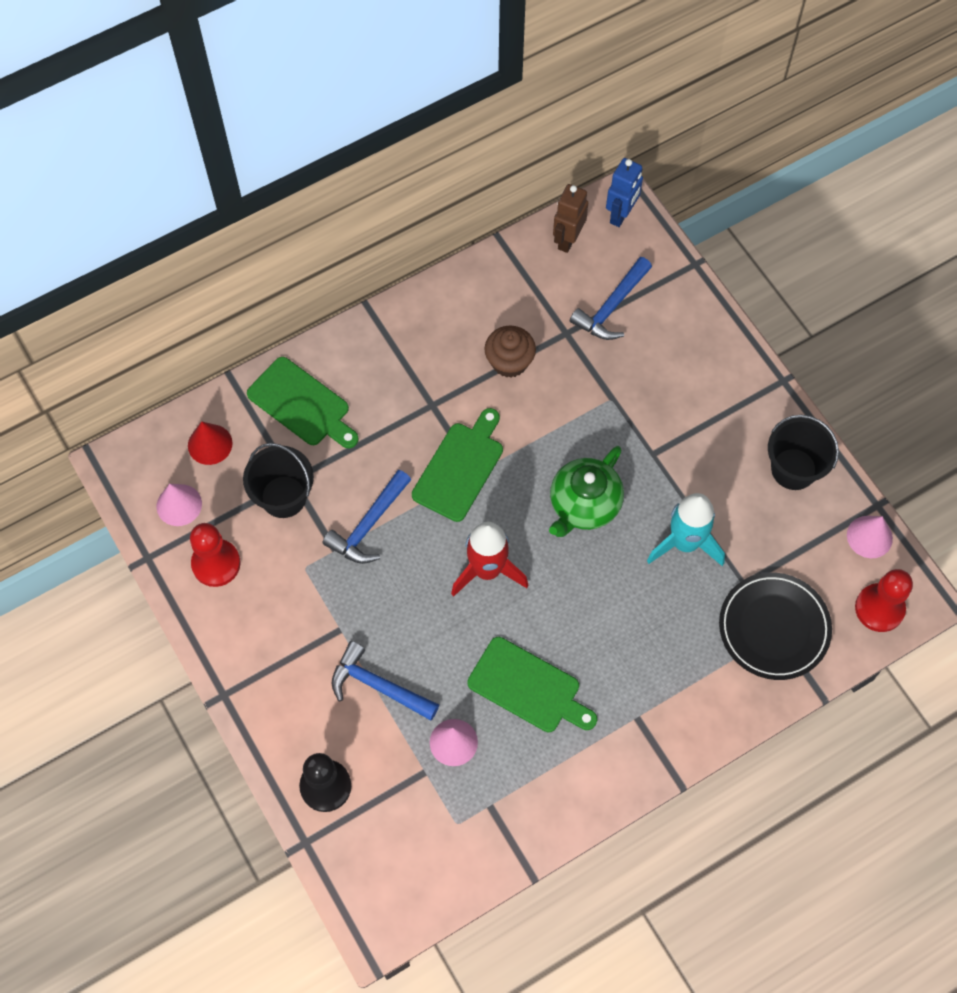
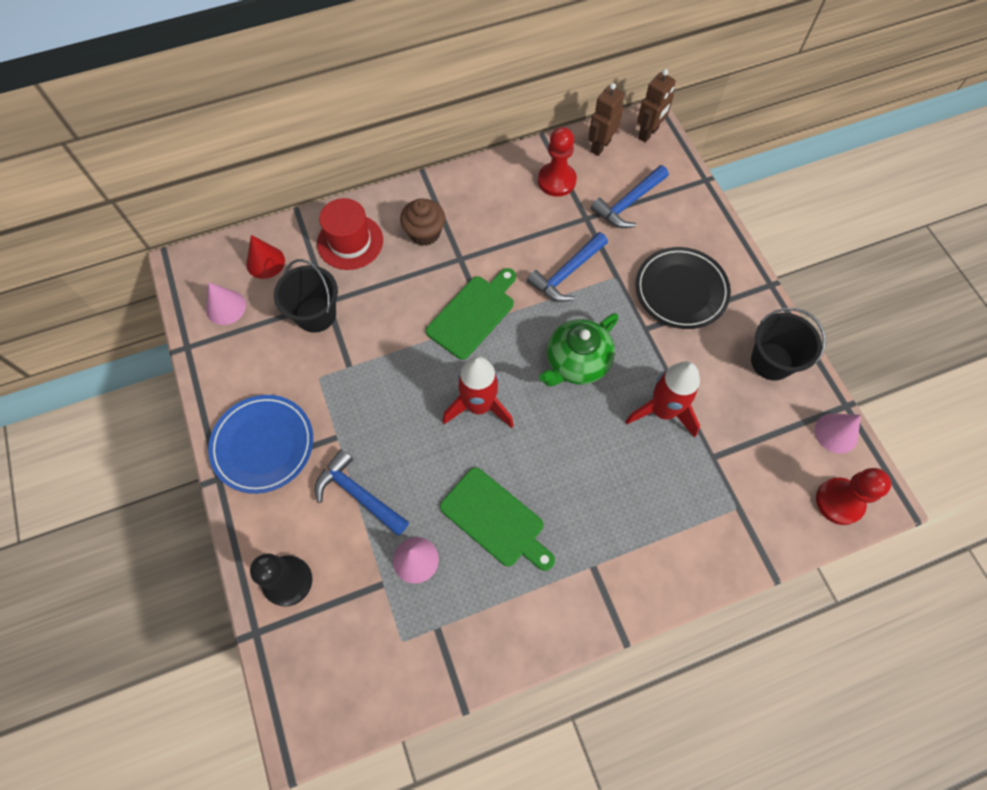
camera: 10 degrees right, 0 degrees up
(216, 564) = (243, 361): red pawn -> red pawn (556, 181)
(263, 651) = (263, 445): none -> blue plate
(301, 404) = (350, 242): green cutting board -> red hat
(369, 525) = (383, 350): blue hammer -> blue hammer (567, 273)
(509, 362) = (533, 234): brown cupcake -> brown cupcake (424, 233)
(621, 215) = (648, 133): blue robot -> brown robot
(685, 543) = (663, 411): turquoise rocket -> red rocket
(774, 628) = (736, 503): black plate -> black plate (681, 290)

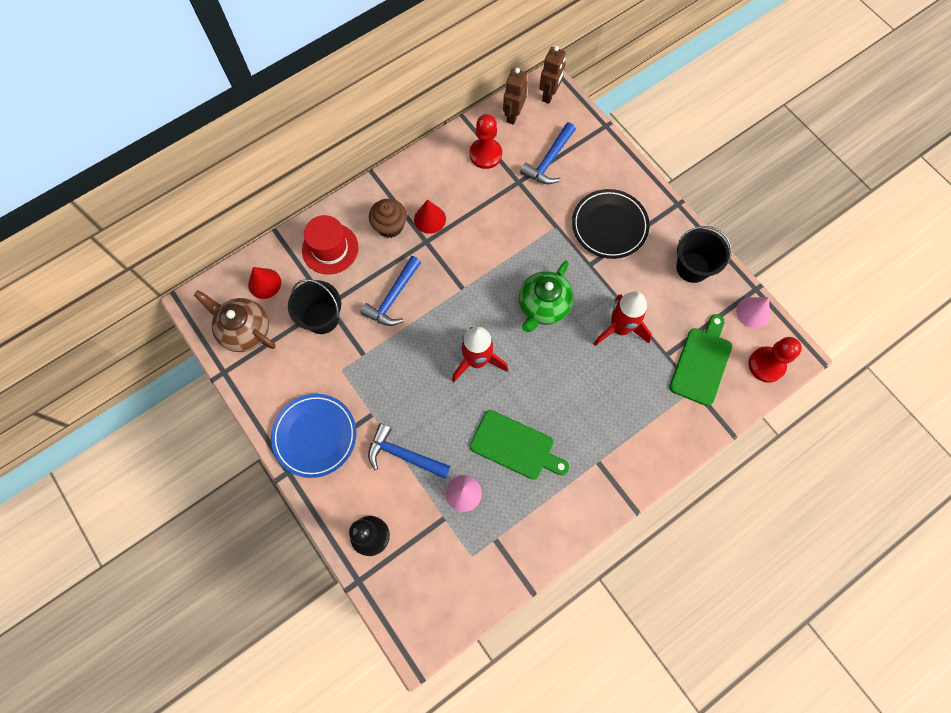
camera: 15 degrees left, 5 degrees up
(226, 307) = (244, 330): pink cone -> brown teapot
(472, 235) = (430, 219): none -> red cone
(473, 314) = (450, 286): green cutting board -> green cutting board (701, 363)
(567, 273) = (515, 233): blue hammer -> blue hammer (393, 297)

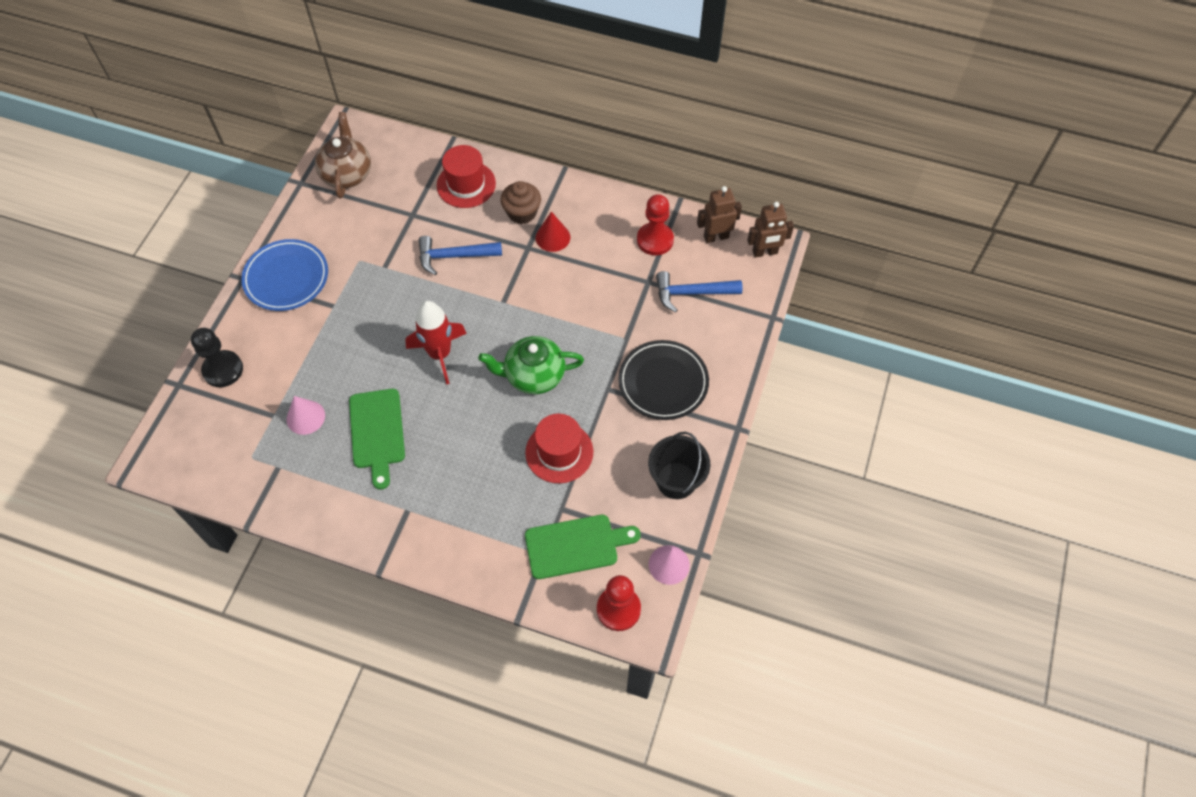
camera: 55 degrees right, 10 degrees down
(264, 283) = (399, 160): red cone -> none
(322, 318) = (397, 218): black bucket -> none
(404, 455) = (312, 351): blue hammer -> none
(620, 328) = (559, 452): red rocket -> red hat

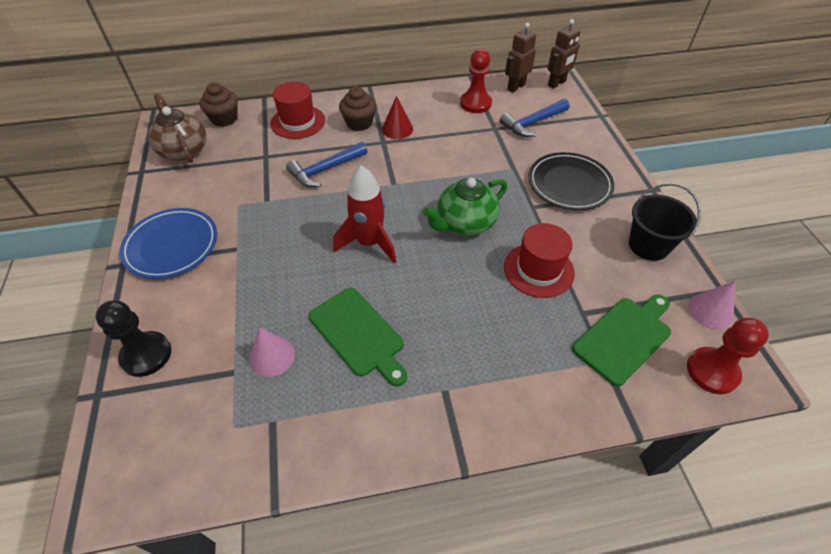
camera: 30 degrees left, 10 degrees down
(402, 149) = (224, 119): none -> brown cupcake

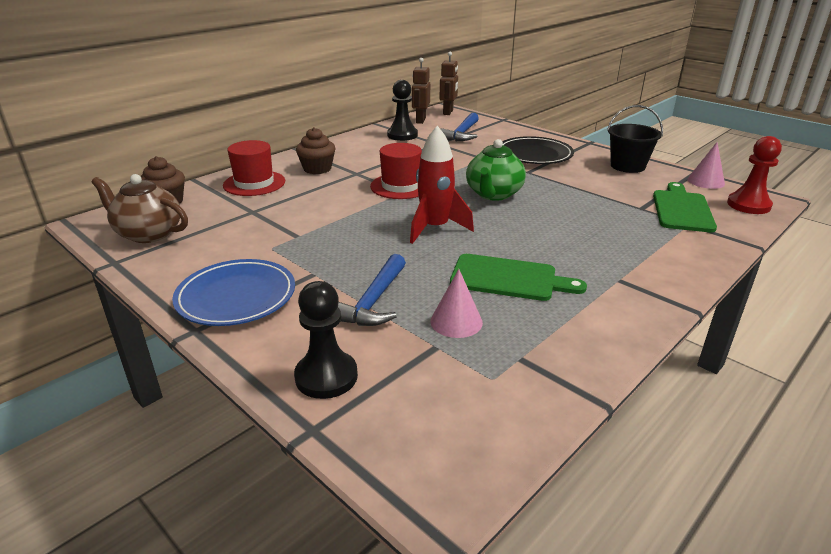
camera: 35 degrees left, 20 degrees down
(325, 170) = (328, 202): blue hammer -> blue hammer (373, 301)
(397, 129) = (357, 163): red cone -> none
(475, 103) = (402, 135): red pawn -> black pawn
(538, 269) = (581, 199): red hat -> red hat (401, 186)

